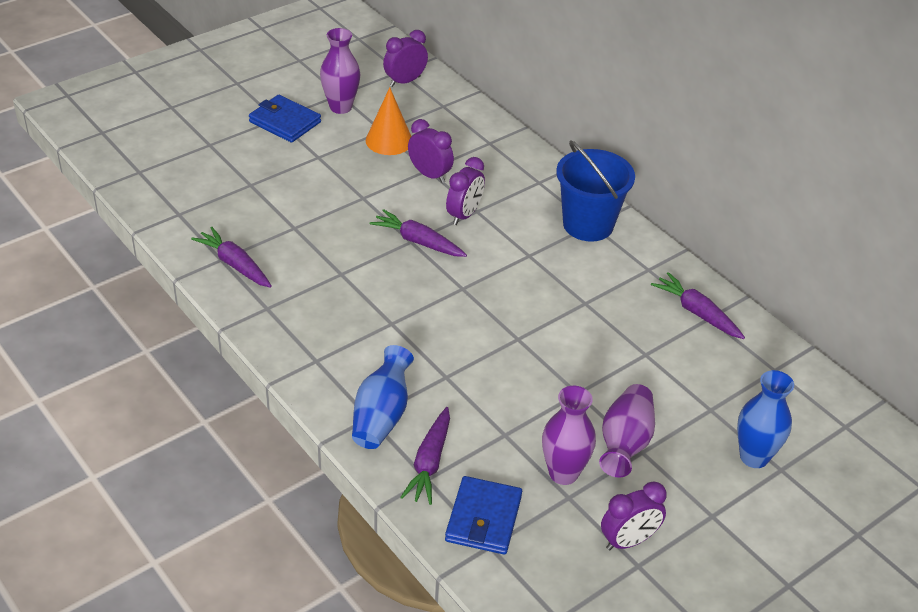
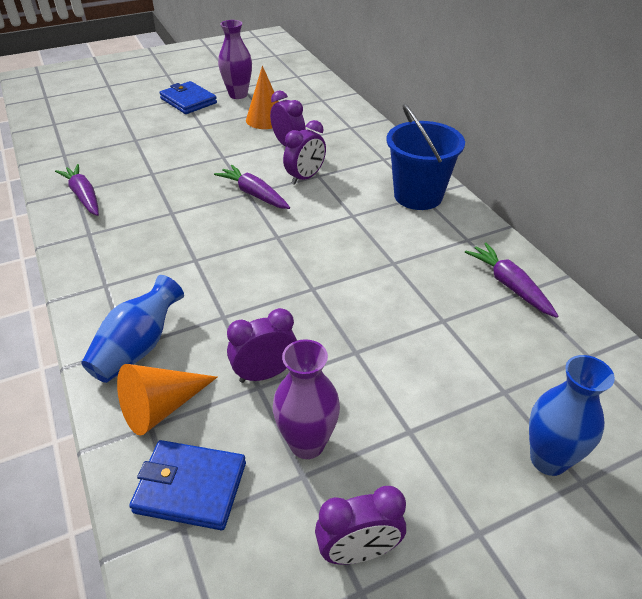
camera: 15 degrees right, 0 degrees up
(405, 81) = (298, 82): purple clock -> purple clock (265, 374)
(429, 463) = (161, 407): purple carrot -> orange cone
(483, 518) = (190, 487): blue wallet -> blue wallet turned 75 degrees clockwise
(624, 443) = (391, 418): purple vase -> none

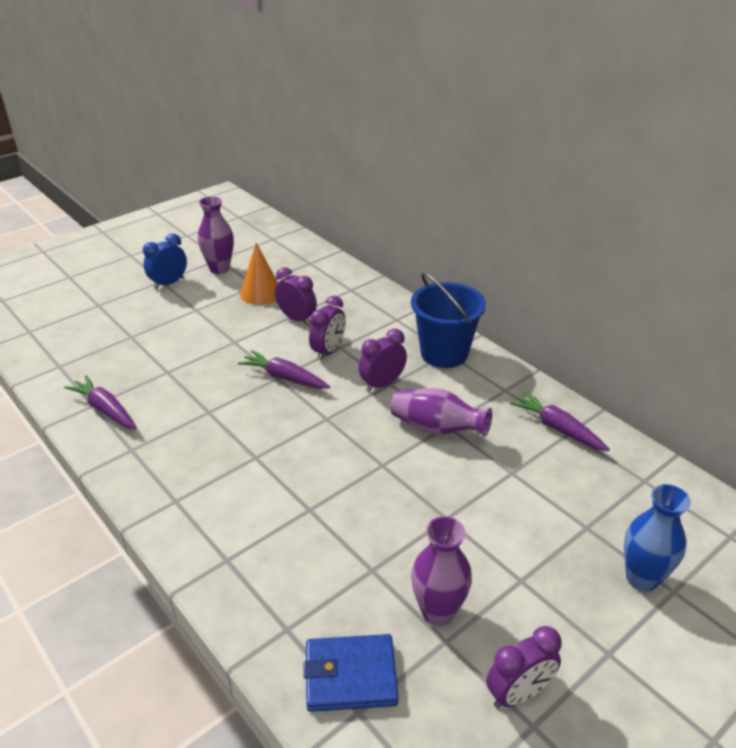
camera: 15 degrees left, 5 degrees down
(138, 348) = (240, 557): blue vase -> none
(161, 407) = (290, 609): orange cone -> none
(188, 101) = (169, 283): blue wallet -> blue clock
(265, 374) = (373, 556): purple clock -> purple clock (382, 384)
(381, 264) = (436, 428): none -> purple vase

